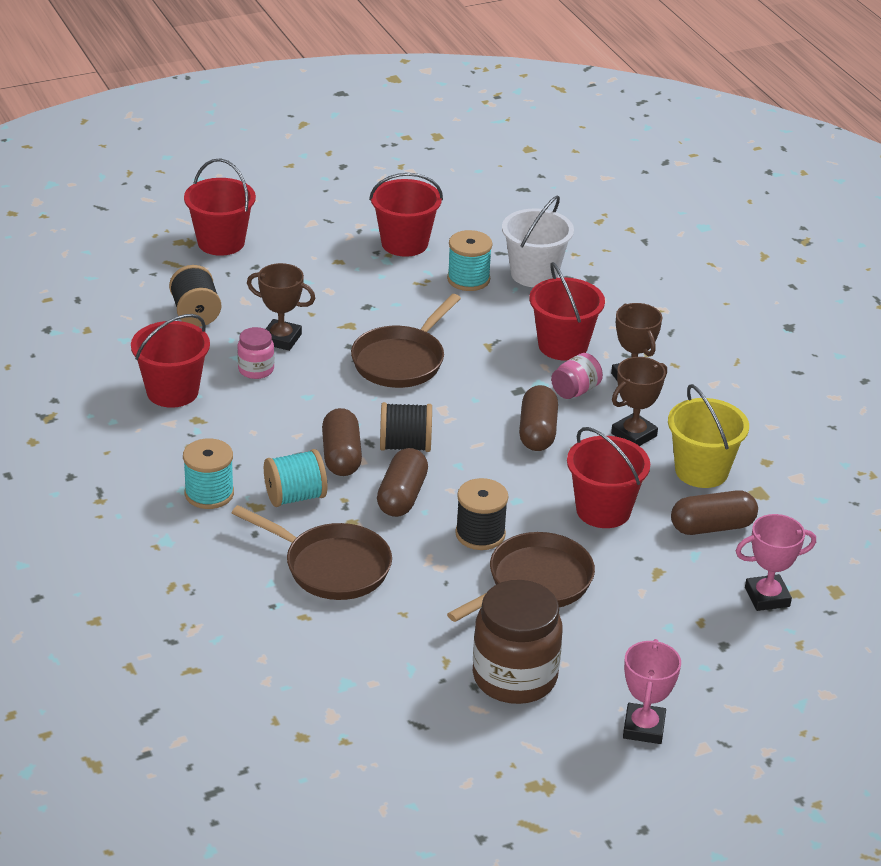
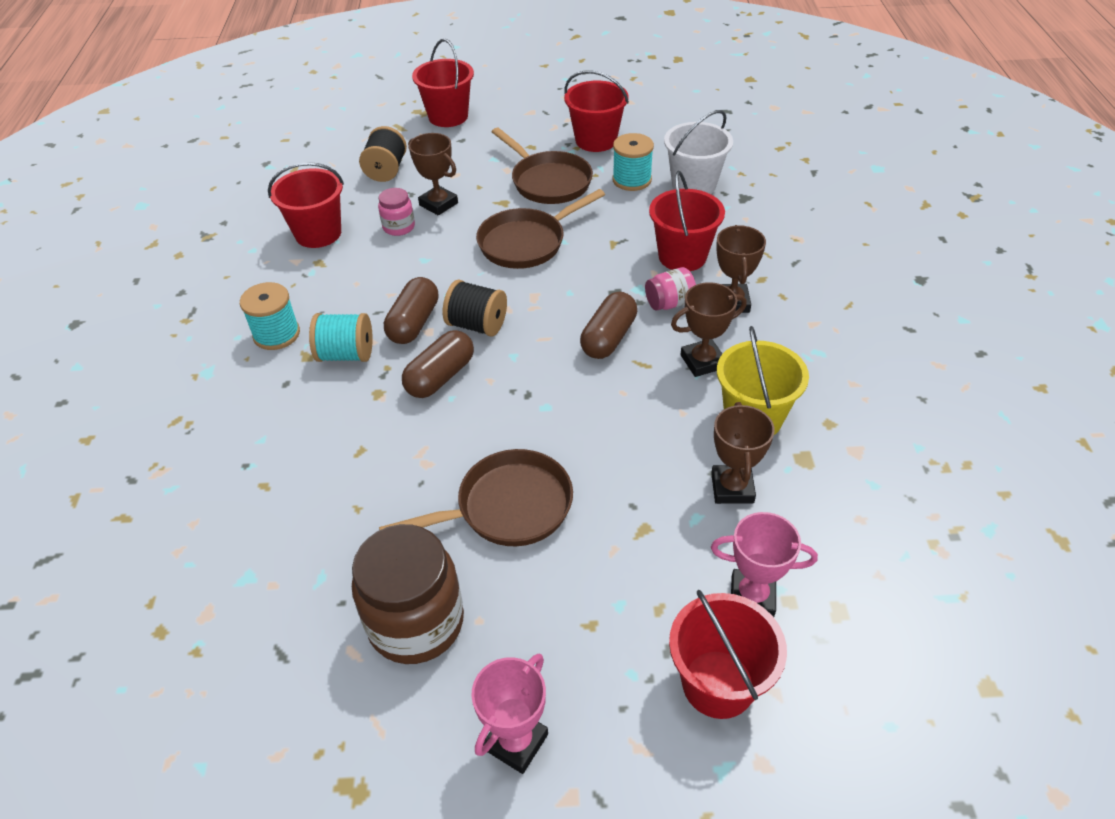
camera: 25 degrees right, 10 degrees up
(331, 567) = (326, 436): brown pan -> brown pan (548, 181)
(480, 534) = (487, 436): black spool -> none
(603, 510) = (625, 439): red bucket -> red bucket (718, 684)
(712, 527) = (732, 488): brown capsule -> brown trophy

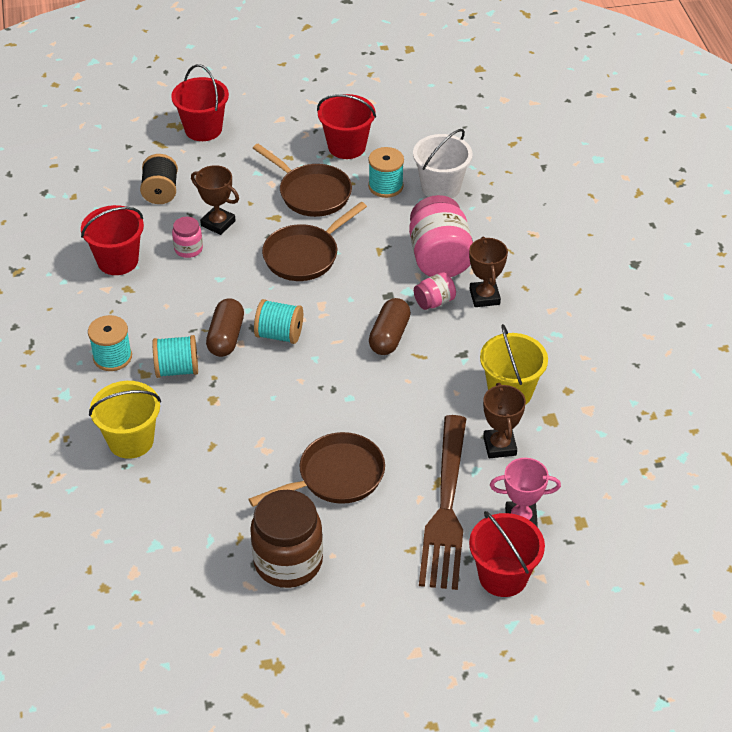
camera: 10 degrees left, 0 degrees up
(263, 434) = (131, 441): none -> yellow bucket
(440, 376) = (260, 381): brown capsule -> none
(477, 325) = (279, 334): black spool -> turquoise spool
(516, 742) = (374, 625): pink trophy -> none
(648, 567) = (446, 507): none -> brown fork
(682, 256) = (439, 258): red bucket -> pink jar
(702, 361) = (467, 349): brown trophy -> none

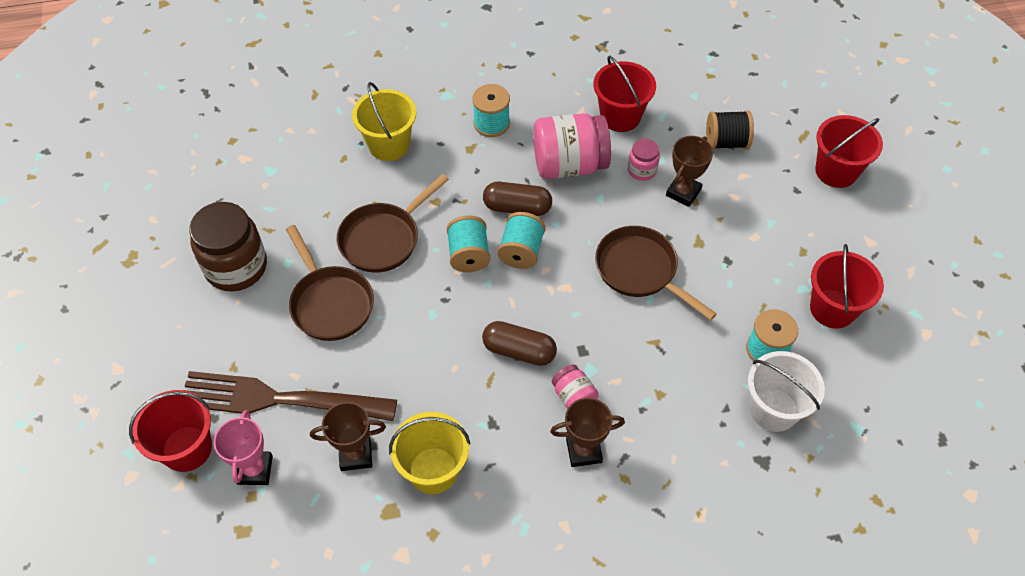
camera: 90 degrees right, 10 degrees up
(177, 369) = (475, 172): turquoise spool -> turquoise spool (469, 255)
(311, 193) = (743, 275): brown pan -> brown pan (383, 239)
(439, 258) = (646, 404): pink jar -> pink jar (569, 165)

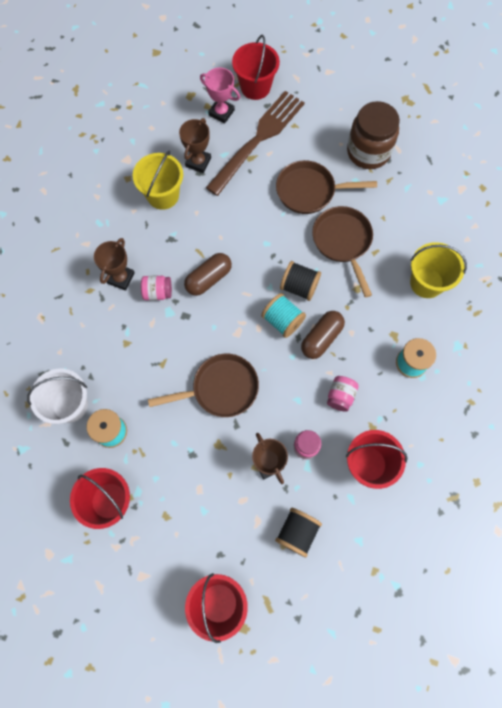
camera: 120 degrees right, 15 degrees up
(469, 255) = (299, 287): turquoise spool -> black spool
(569, 165) = (340, 396): pink jar -> pink jar, size x0.50

